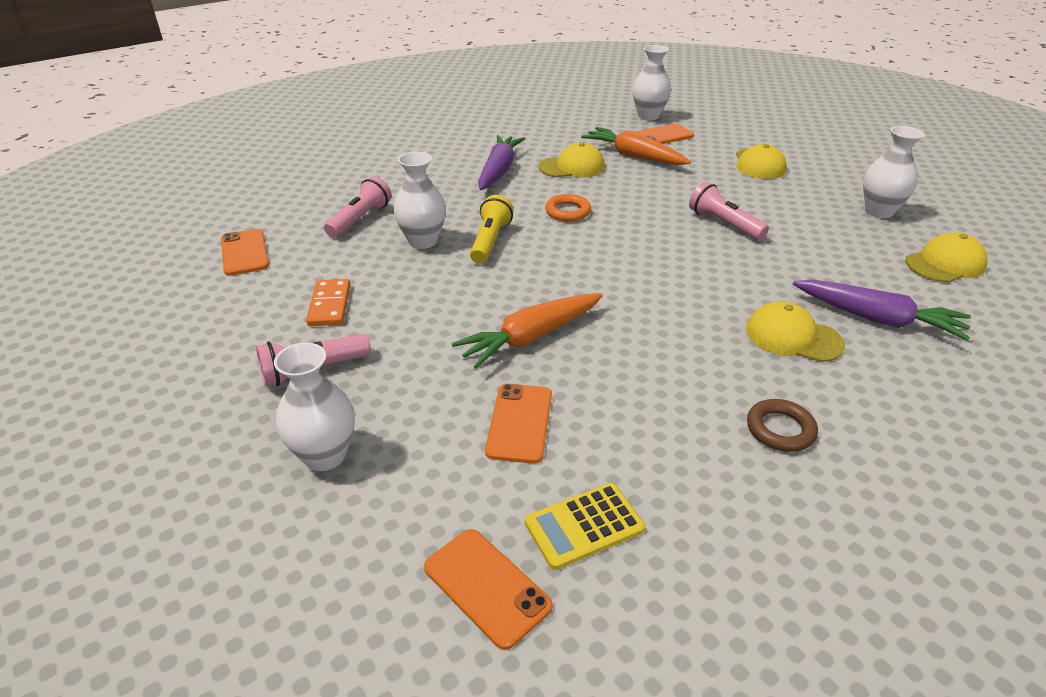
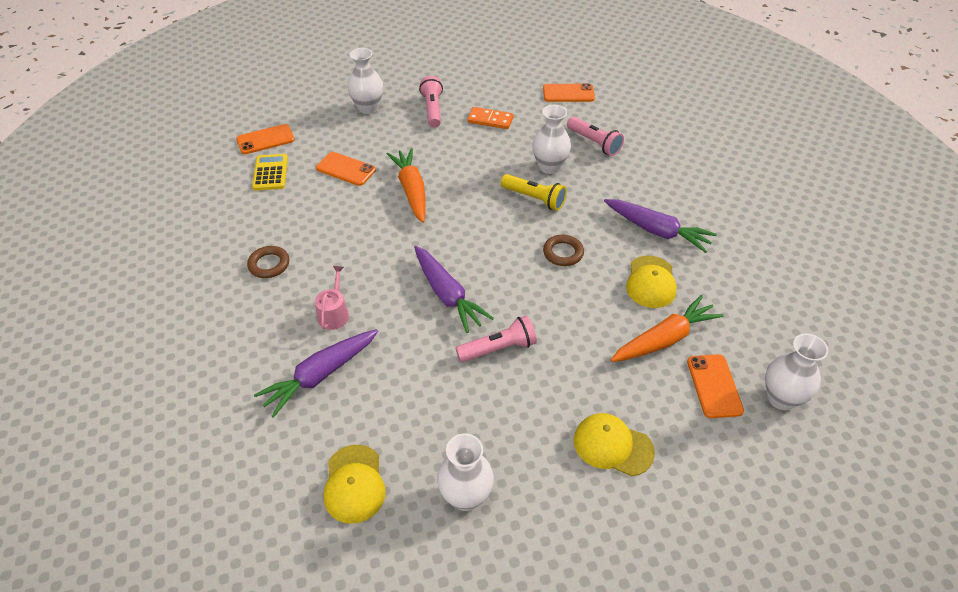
camera: 110 degrees right, 10 degrees up
(568, 212) = (563, 253): orange ring -> brown ring
(687, 266) = (447, 295): none -> purple carrot
(793, 337) = (334, 313): yellow cap -> pink watering can

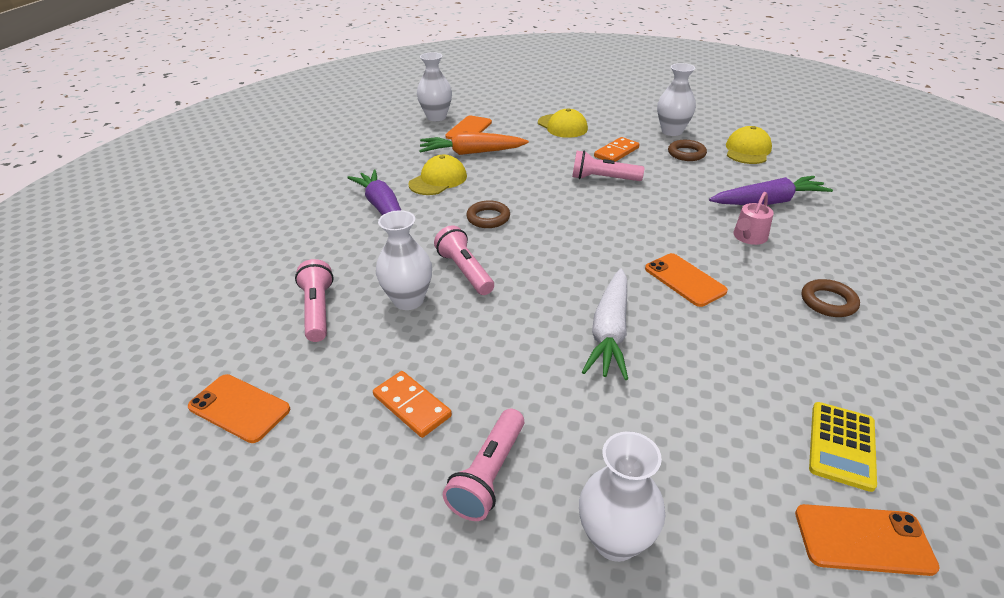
camera: 150 degrees left, 10 degrees down
(346, 169) = (700, 402): orange phone -> orange phone (684, 280)
(411, 190) = (610, 332): orange carrot -> white carrot
(428, 441) = (686, 154): none -> brown ring
(447, 295) = (626, 220): purple carrot -> none
(511, 408) = (616, 152): none -> orange domino
(534, 198) = (465, 271): yellow flashlight -> pink flashlight

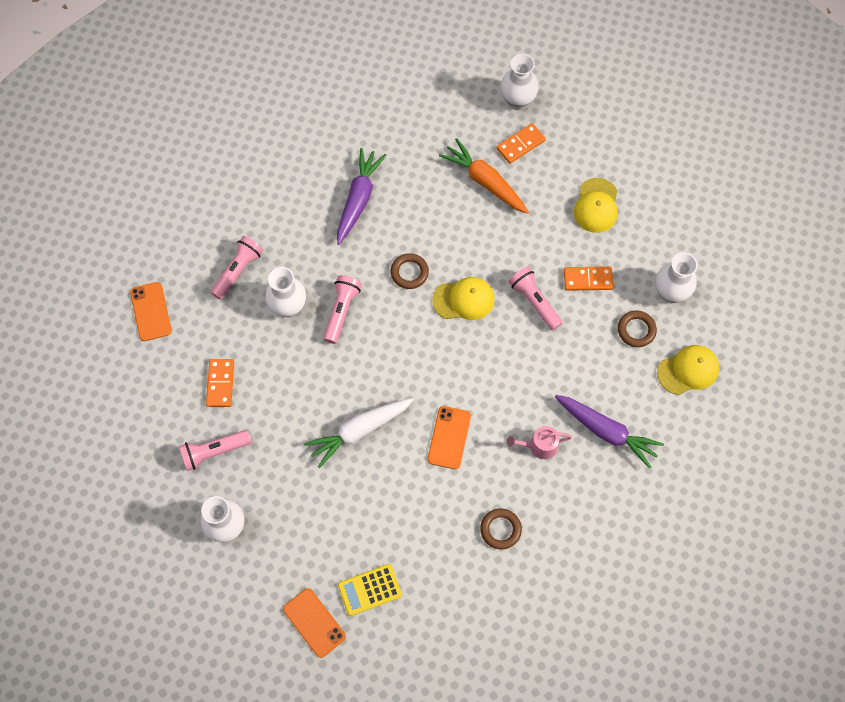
camera: 45 degrees right, 30 degrees up
(438, 180) = (425, 198): yellow cap -> yellow cap (464, 300)
(469, 129) = (520, 144): orange phone -> orange domino

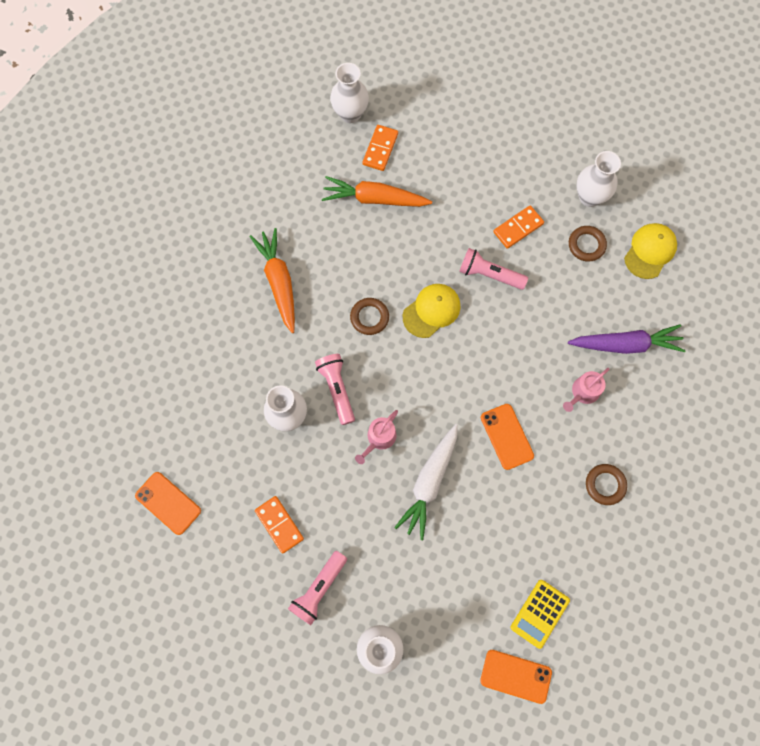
camera: 35 degrees left, 5 degrees up
(238, 271) = (220, 414): pink flashlight -> none
(346, 371) = (379, 438): none -> pink watering can
(358, 199) = (279, 282): purple carrot -> orange carrot
(596, 206) = (479, 162): yellow cap -> none

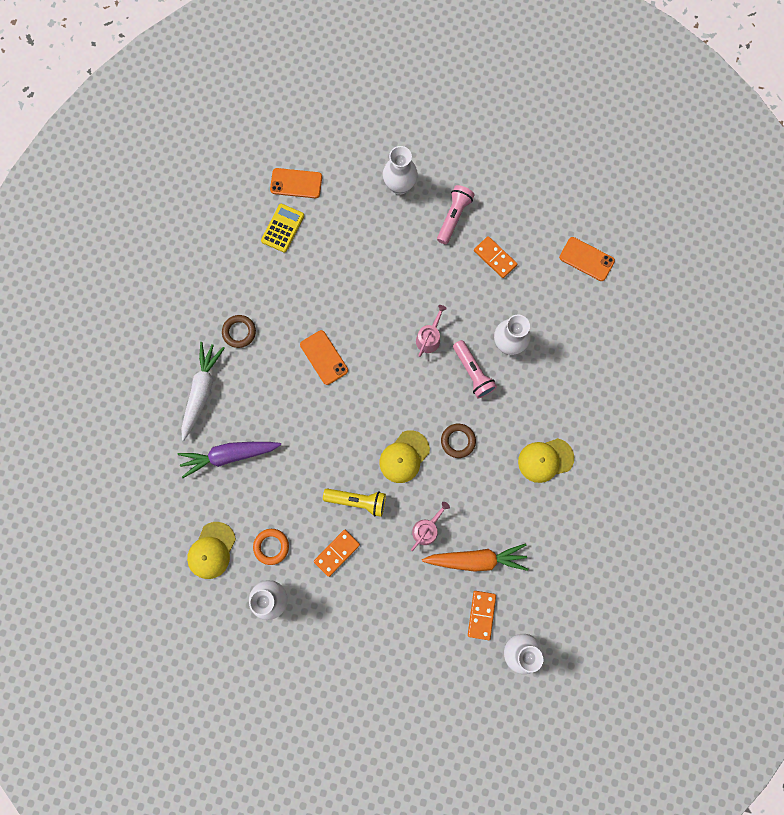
camera: 170 degrees right, 5 degrees up
(279, 282) = (545, 460): orange carrot -> yellow cap
(429, 482) = (382, 310): white carrot -> white carrot (202, 391)
(489, 274) = (357, 501): pink flashlight -> yellow flashlight
(583, 392) = (263, 406): pink watering can -> pink watering can (427, 529)
(586, 245) = (271, 546): brown ring -> orange ring

